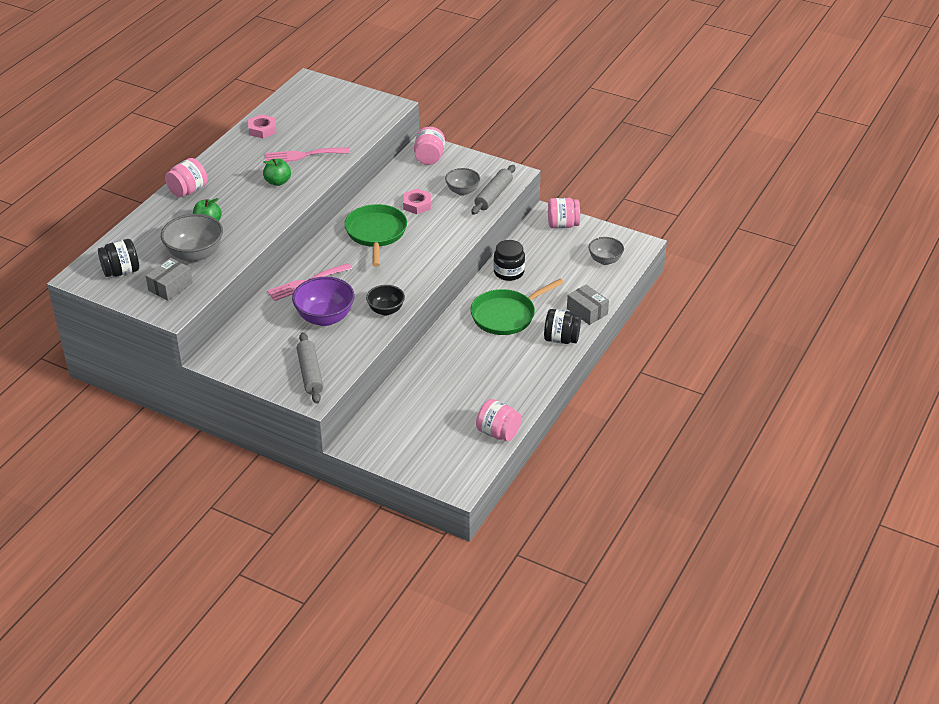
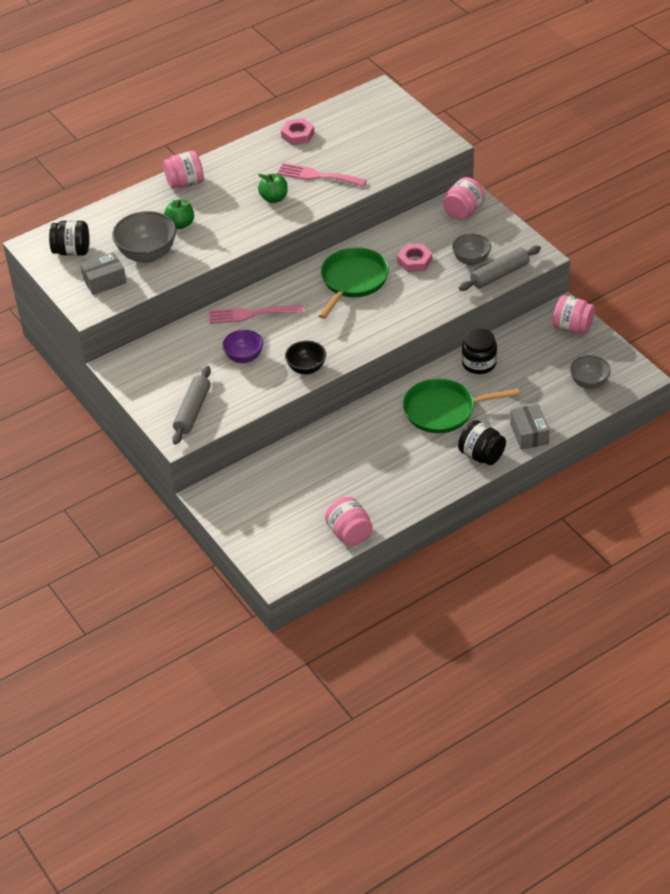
camera: 30 degrees right, 5 degrees up
(325, 318) = (244, 357): purple bowl -> purple bowl, size x0.63

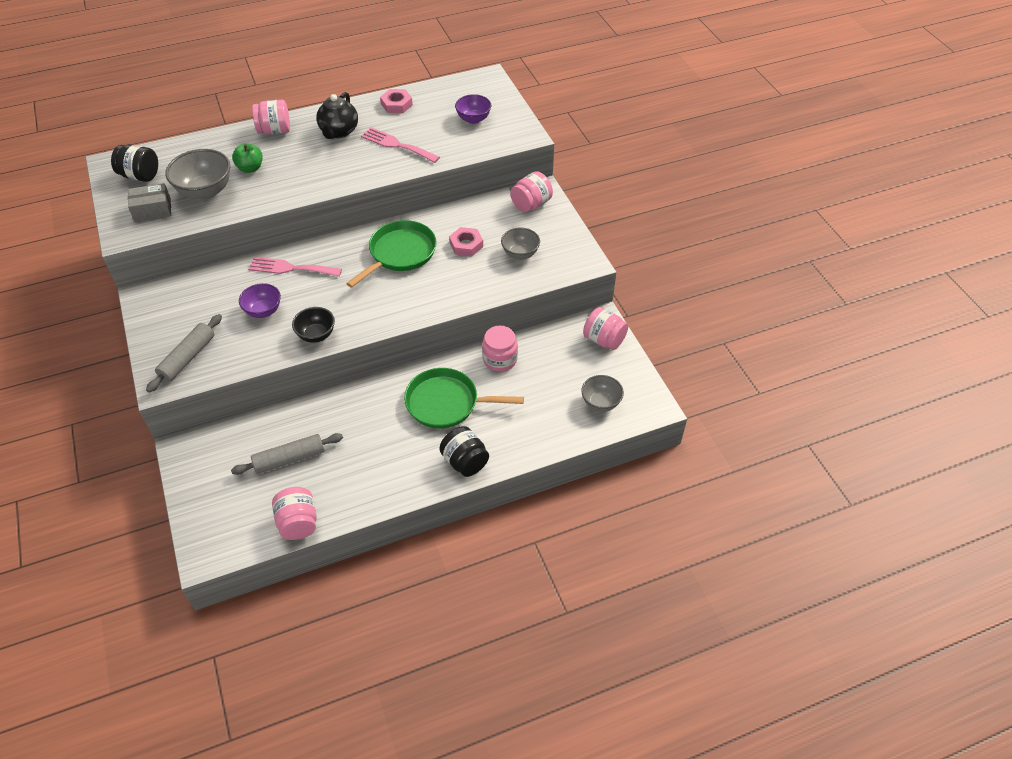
camera: 10 degrees right, 5 degrees up
(252, 173) = (339, 132): none -> black teapot
(274, 198) = (347, 159): green apple -> none
(383, 136) = (473, 119): none -> purple bowl
(479, 363) = (500, 359): black jar -> pink jar
(499, 274) = (542, 274): grey rolling pin -> grey rolling pin (289, 459)
(529, 434) = (521, 447): grey box -> none

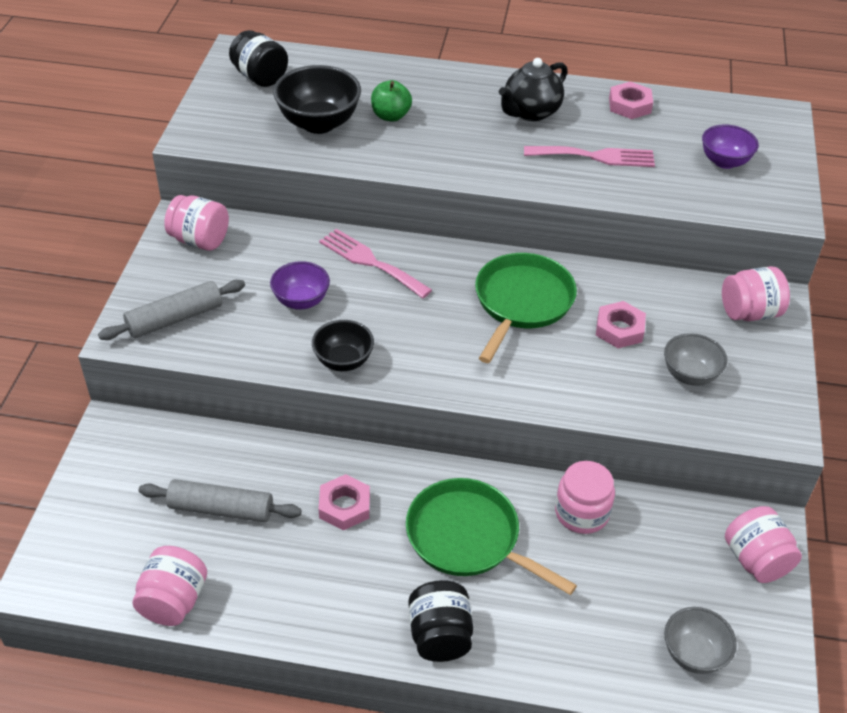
camera: 30 degrees right, 5 degrees down
(152, 210) = (244, 122): grey box -> none
(205, 191) = (319, 123): grey bowl -> black bowl
(274, 130) = (452, 82): pink jar -> pink jar (200, 240)
(364, 421) = (344, 506): none -> pink nut
(397, 145) = (595, 156): pink fork -> pink fork turned 120 degrees clockwise
(400, 253) = (522, 302): green pan -> green pan turned 45 degrees counterclockwise

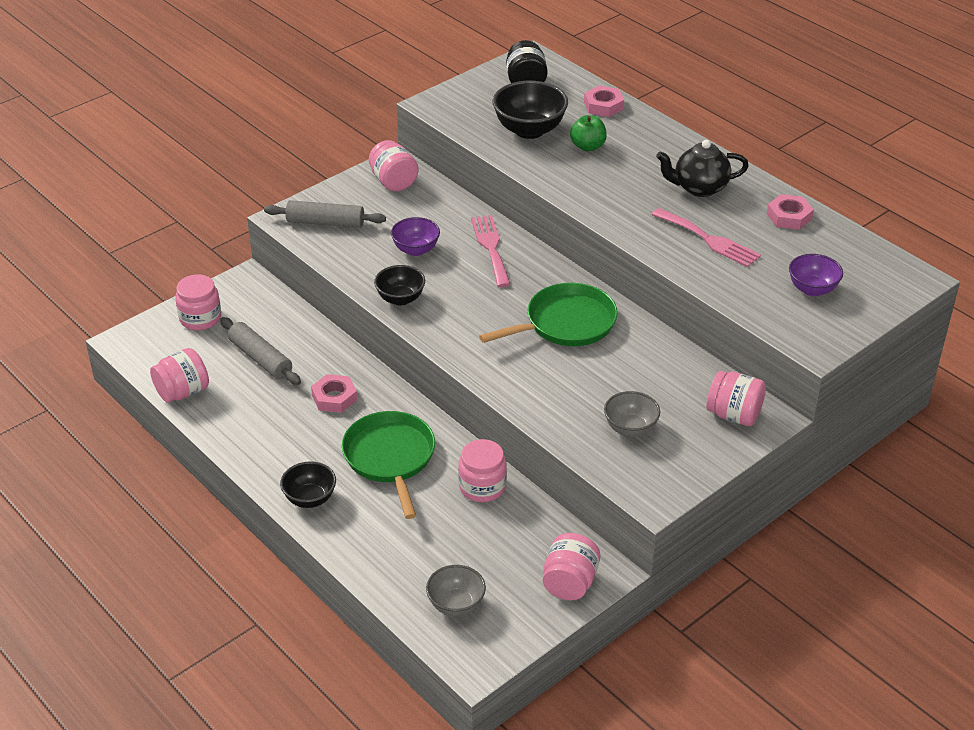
camera: 40 degrees right, 5 degrees down
(104, 501) = (200, 318): none -> pink jar
(440, 636) = (310, 499): black jar -> black bowl
(619, 329) = (616, 375): pink nut -> pink nut (603, 105)

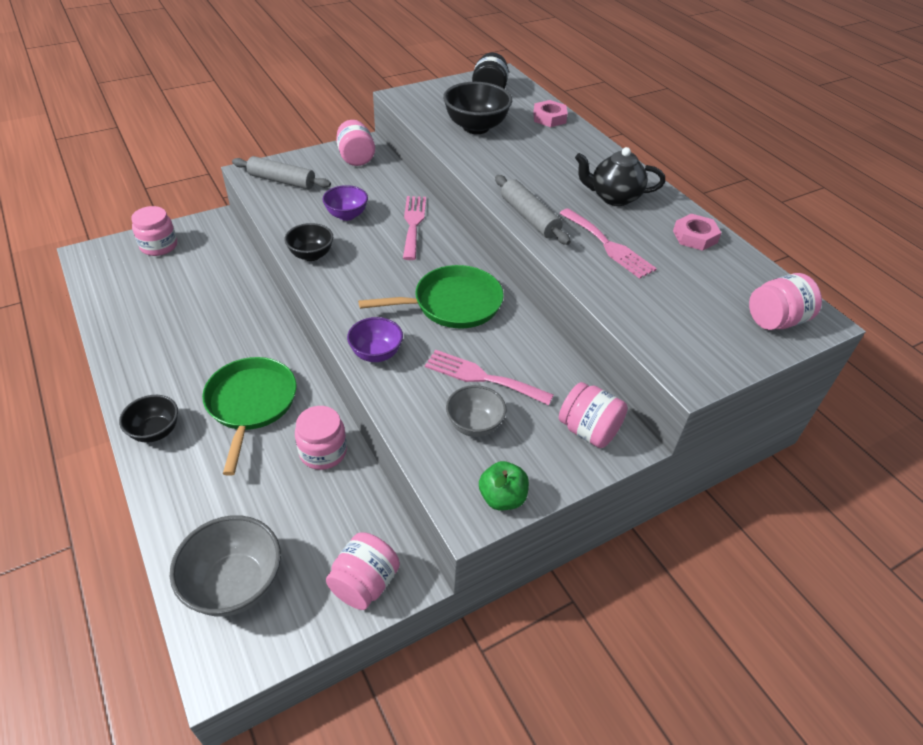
camera: 10 degrees right, 5 degrees up
(182, 392) = (105, 306): pink jar -> pink jar (775, 320)
(260, 358) = (188, 289): grey rolling pin -> grey rolling pin (529, 217)
(334, 398) = (231, 335): pink nut -> none
(456, 605) = (235, 584): grey bowl -> grey bowl, size x1.60
(587, 146) = (522, 147): green apple -> green apple (502, 498)
(621, 386) = (482, 377): none -> pink fork
(812, 289) = (702, 312): purple bowl -> purple bowl (376, 353)

